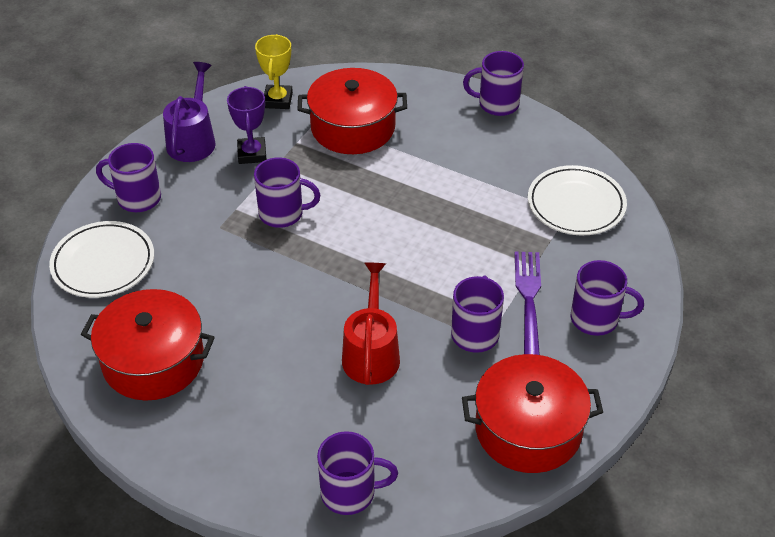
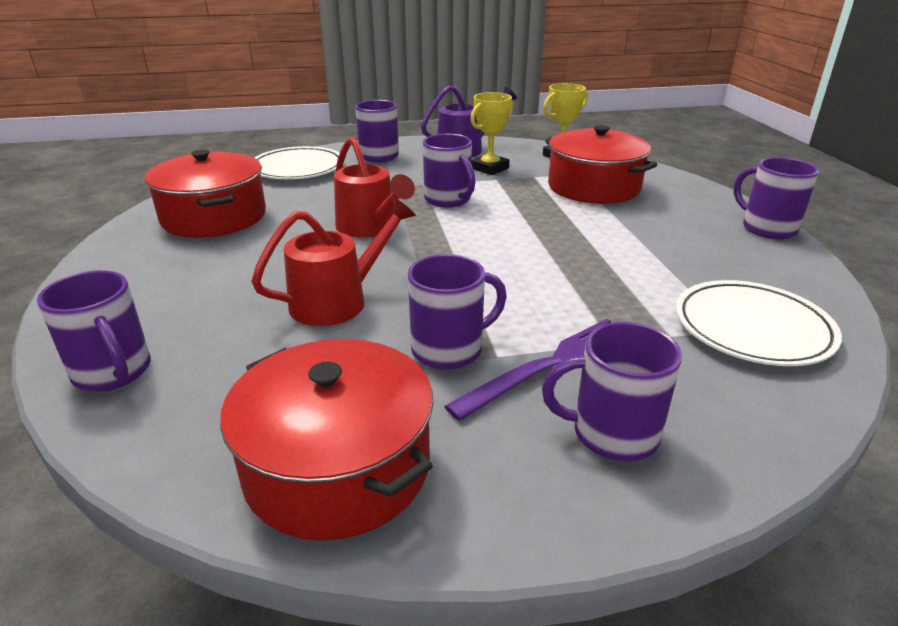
camera: 50 degrees right, 15 degrees down
(252, 154) = (490, 168): purple trophy -> yellow trophy
(281, 282) = (370, 227): none -> red watering can
(596, 319) = (612, 434): purple mug -> purple mug turned 120 degrees clockwise

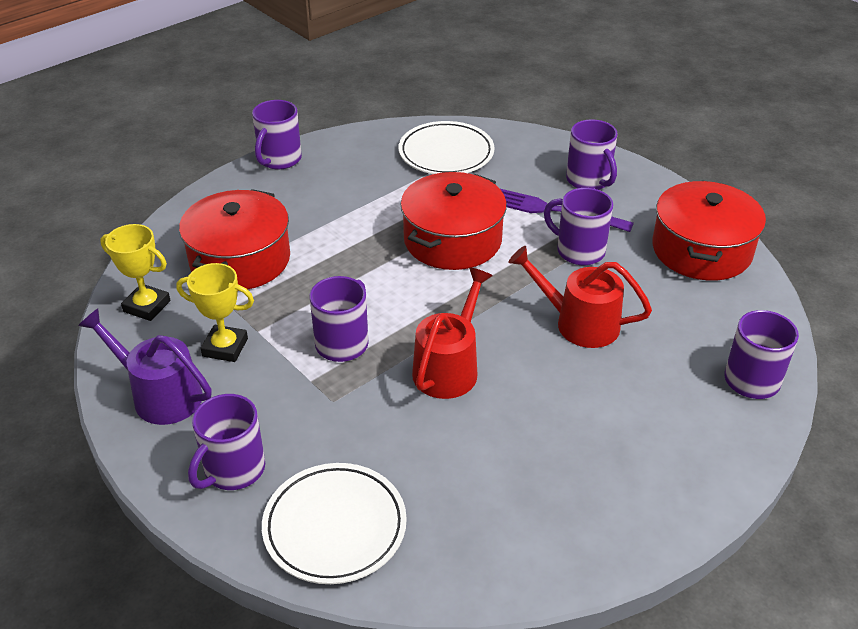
camera: 120 degrees left, 10 degrees up
(214, 217) = (525, 503): red pot -> red pot (452, 240)

